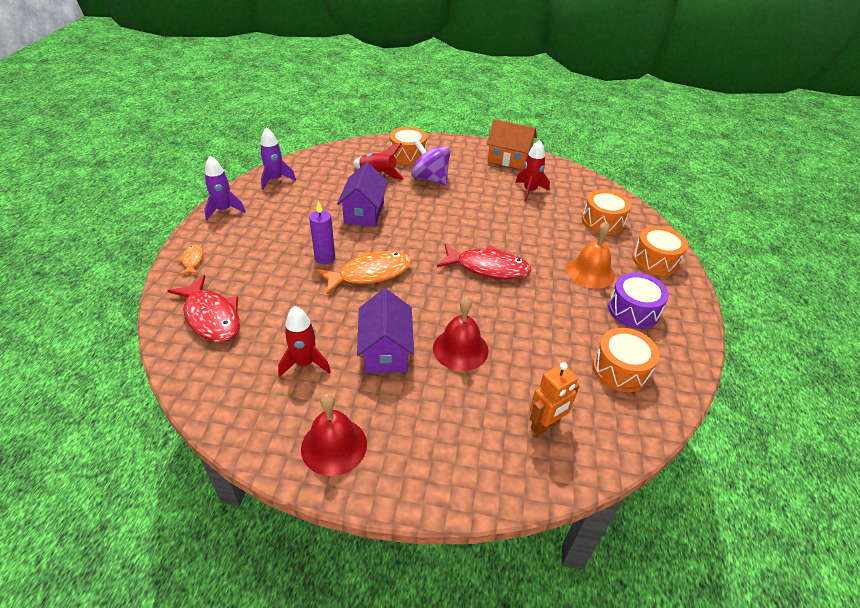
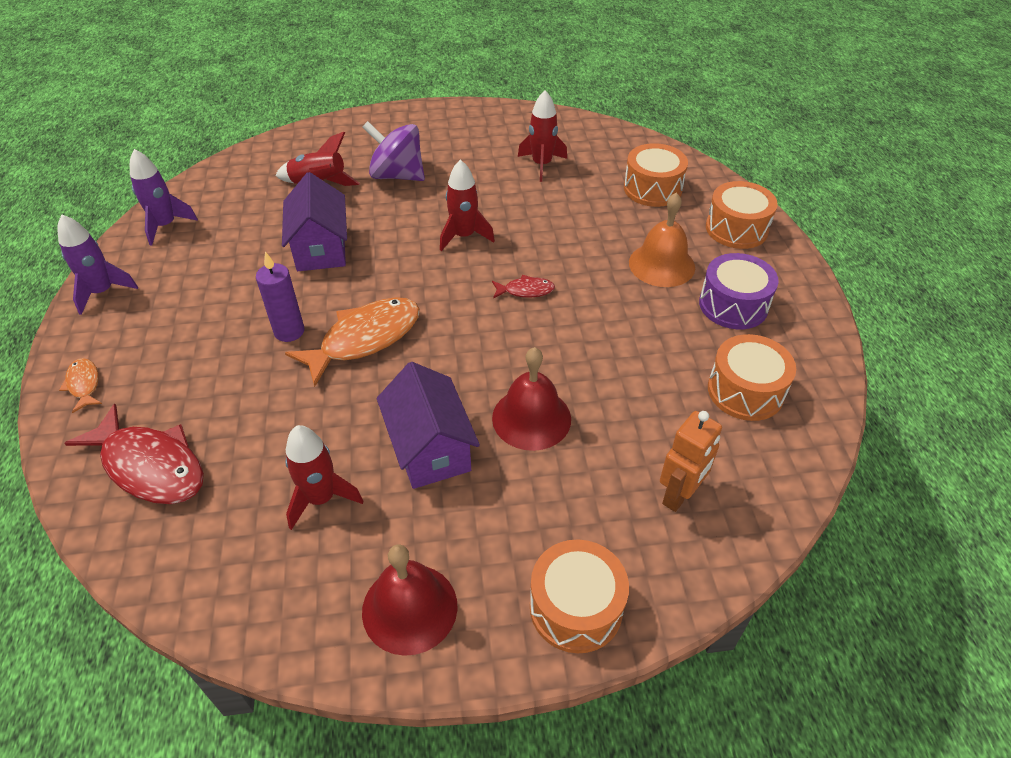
camera: 15 degrees left, 5 degrees up
(408, 155) = (352, 145): orange drum -> orange drum (576, 607)
(459, 225) = (464, 236): none -> red rocket
(488, 268) = (525, 291): red fish -> red fish, size x0.48
(509, 159) = (496, 123): orange house -> none

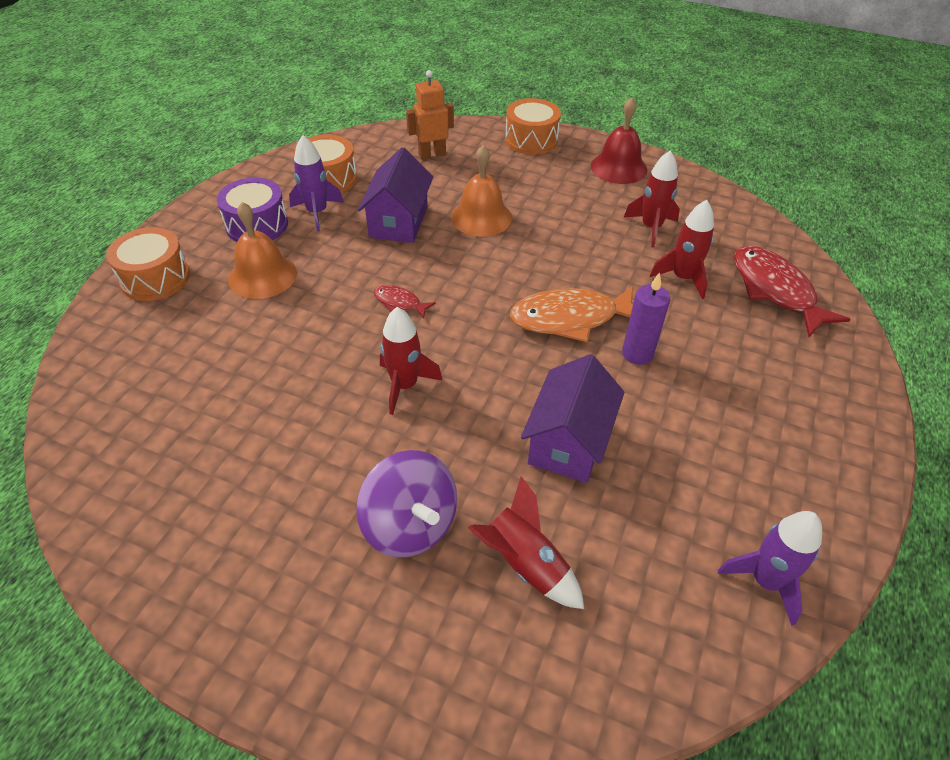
camera: 150 degrees left, 0 degrees up
(84, 384) = (844, 380): orange fish -> none
(102, 292) = (844, 492): purple rocket -> purple rocket (317, 212)
(430, 448) = (563, 227): purple house -> purple house (398, 221)
(531, 418) = (481, 217): red bell -> orange bell
(542, 165) = (222, 450): red rocket -> red rocket (682, 278)
(652, 189) = (158, 354): orange drum -> none

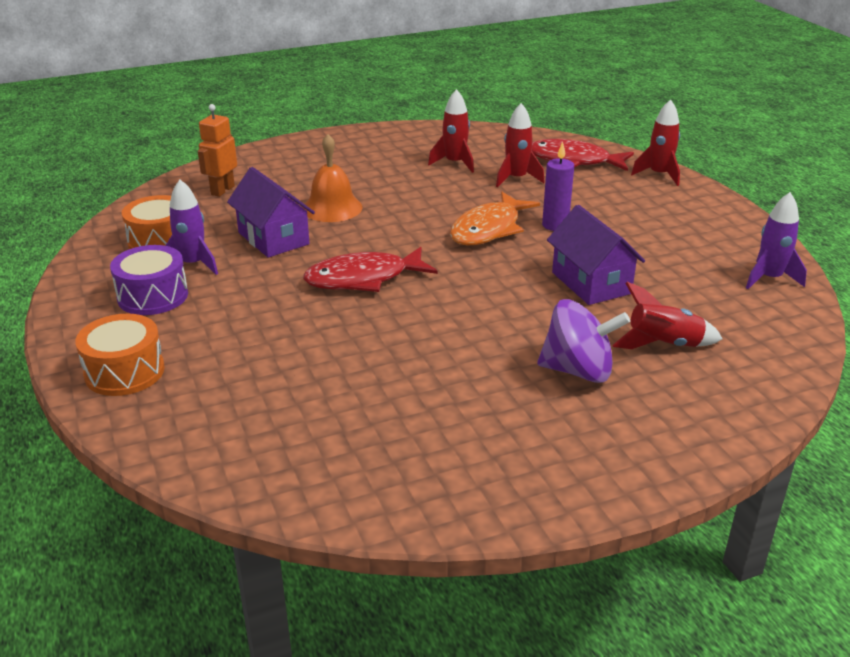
camera: 45 degrees left, 15 degrees down
(262, 276) = (223, 320): orange bell -> none
(400, 302) = (363, 279): red fish -> red fish, size x2.08
(404, 385) = (450, 315): red rocket -> red rocket (659, 175)
(531, 140) = (286, 151): orange drum -> none
(618, 167) = (377, 141): red bell -> none

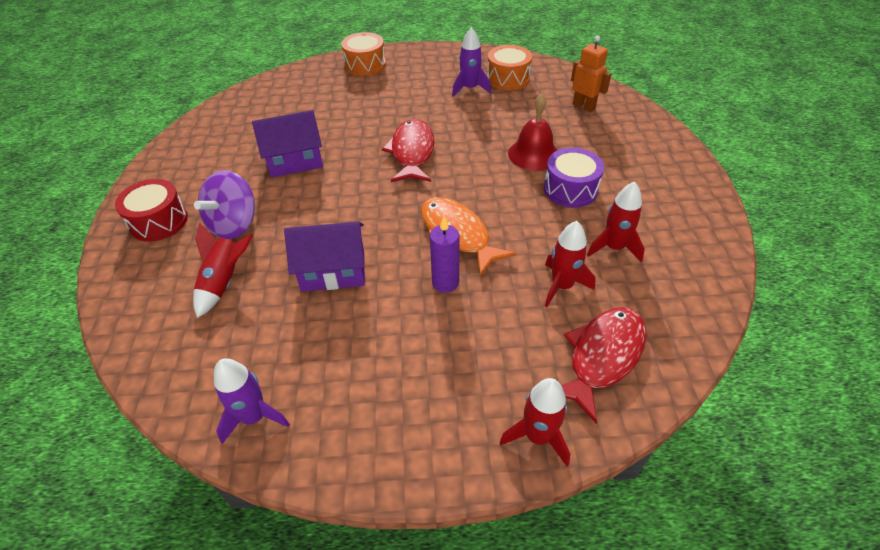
camera: 110 degrees right, 15 degrees up
(153, 296) = (437, 74): purple drum -> purple drum (570, 189)
(273, 238) = (492, 121): purple house -> purple house (295, 161)
(332, 208) = (533, 154): orange bell -> red bell
(623, 440) = (159, 221): none -> red drum

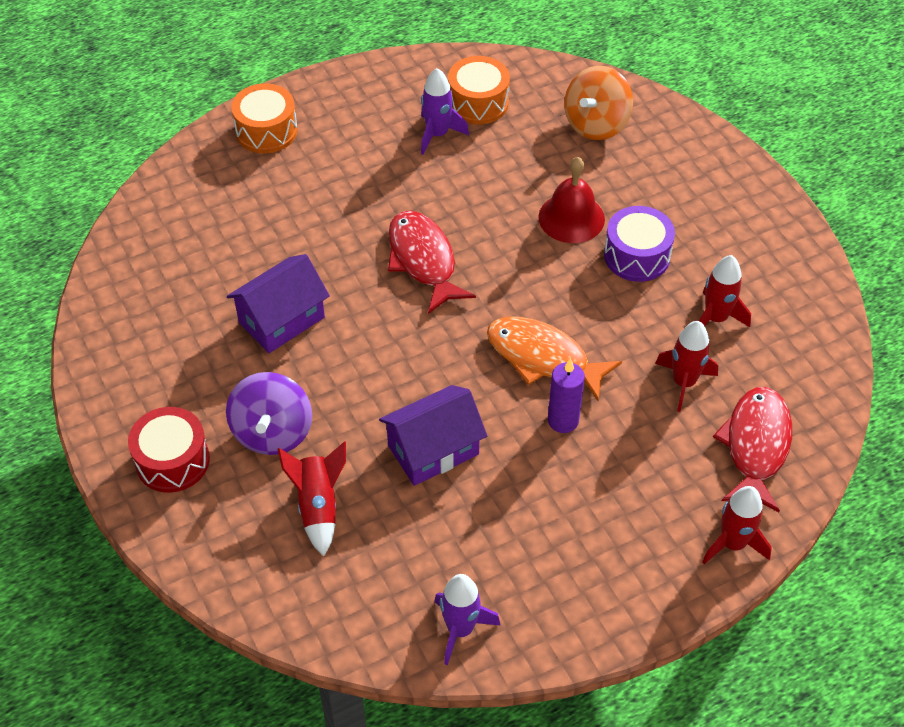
camera: 25 degrees left, 5 degrees up
(584, 106) = (596, 124): orange robot -> orange spinning top

